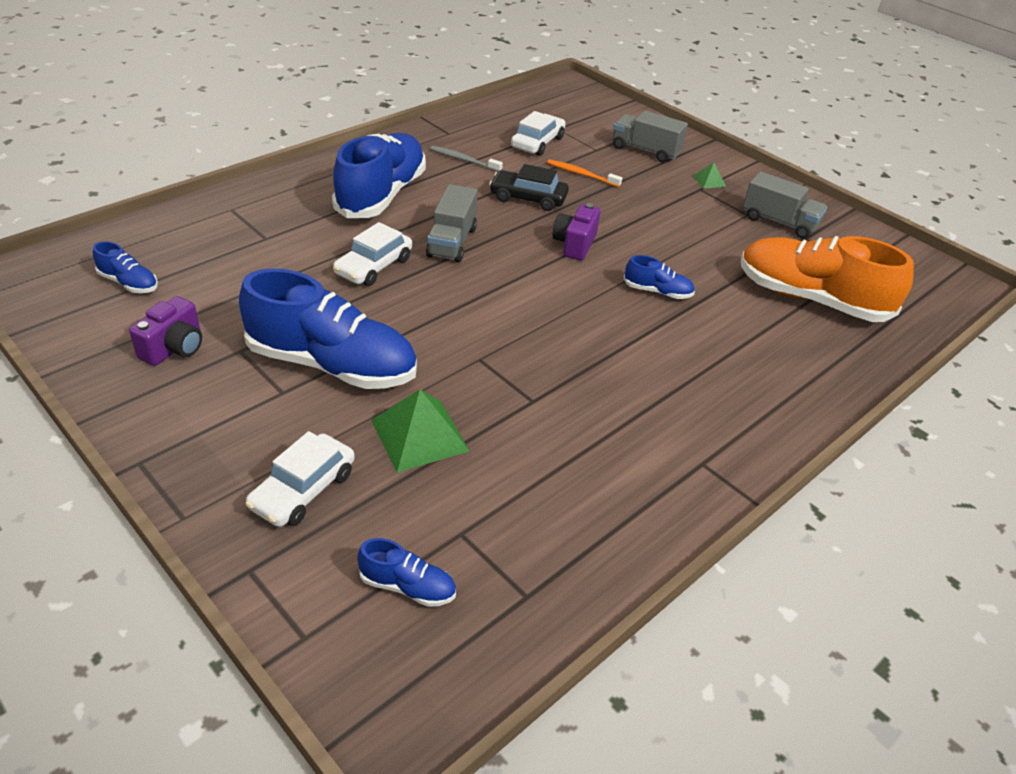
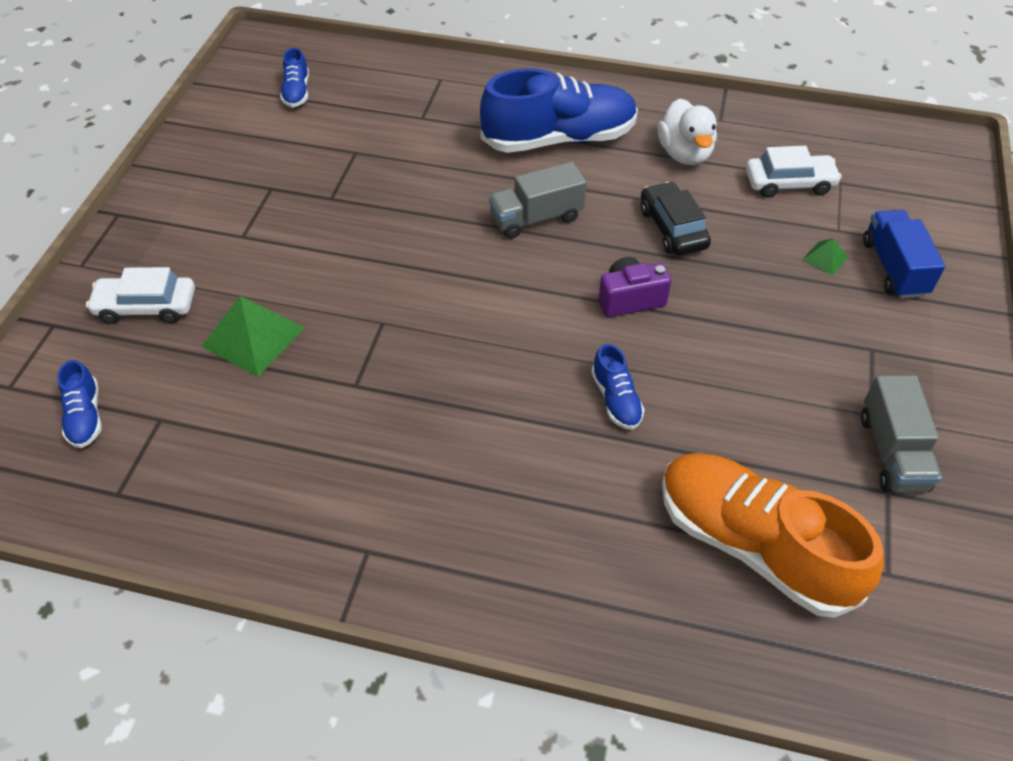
camera: 60 degrees right, 10 degrees up
(174, 348) = (245, 156): purple camera -> none
(332, 365) = (296, 243): blue shoe -> none
(373, 266) = (447, 193): white car -> none
(464, 160) = (684, 154): grey toothbrush -> white duck
(581, 174) = (770, 243): orange toothbrush -> none
(645, 150) = (893, 268): grey truck -> blue truck
(709, 181) = (902, 350): green pyramid -> green pyramid (825, 258)
(811, 299) = (753, 545): orange shoe -> orange shoe turned 45 degrees counterclockwise

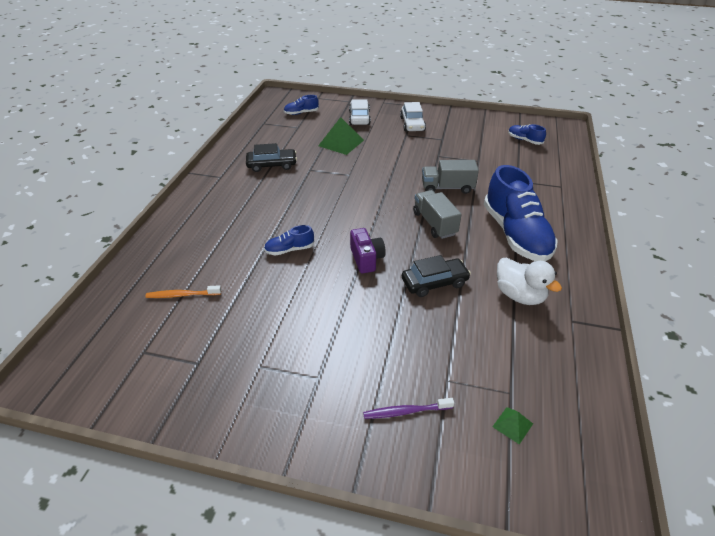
camera: 90 degrees right, 10 degrees down
(297, 92) = (524, 140): blue shoe -> blue shoe turned 45 degrees clockwise
(328, 454) = (272, 165): none -> black car
(684, 154) = (519, 295): white duck -> white duck turned 120 degrees counterclockwise
(753, 545) = (182, 295): orange shoe -> orange toothbrush
(789, 183) = (500, 355): white car -> white car (412, 124)
(825, 258) = (413, 365): green pyramid -> green pyramid (512, 425)
(892, 452) = (226, 372): grey truck -> grey truck (447, 188)
(893, 268) = (405, 411): blue truck -> purple toothbrush

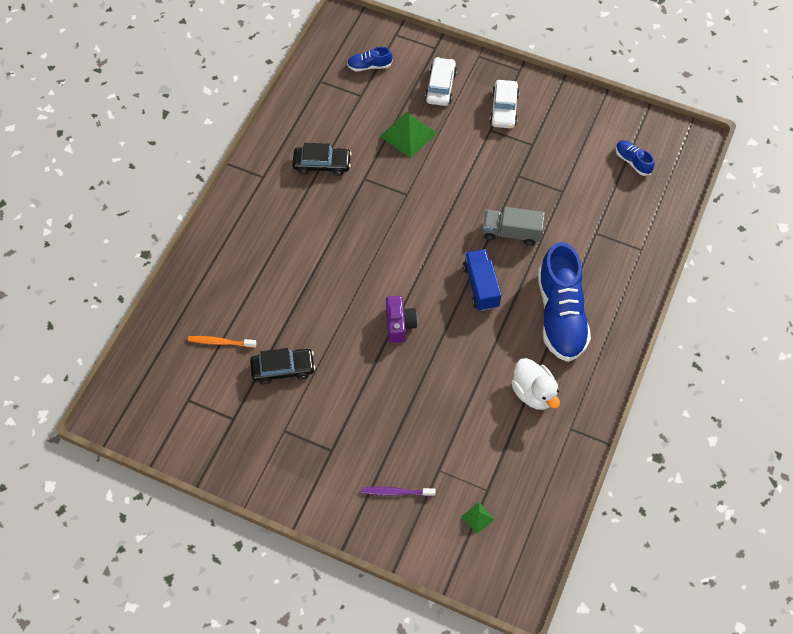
camera: 10 degrees right, 20 degrees up
(289, 250) = (326, 300): blue shoe -> none
(434, 223) = (481, 286): grey truck -> blue truck
(434, 283) = (458, 365): black car -> black car (283, 369)

